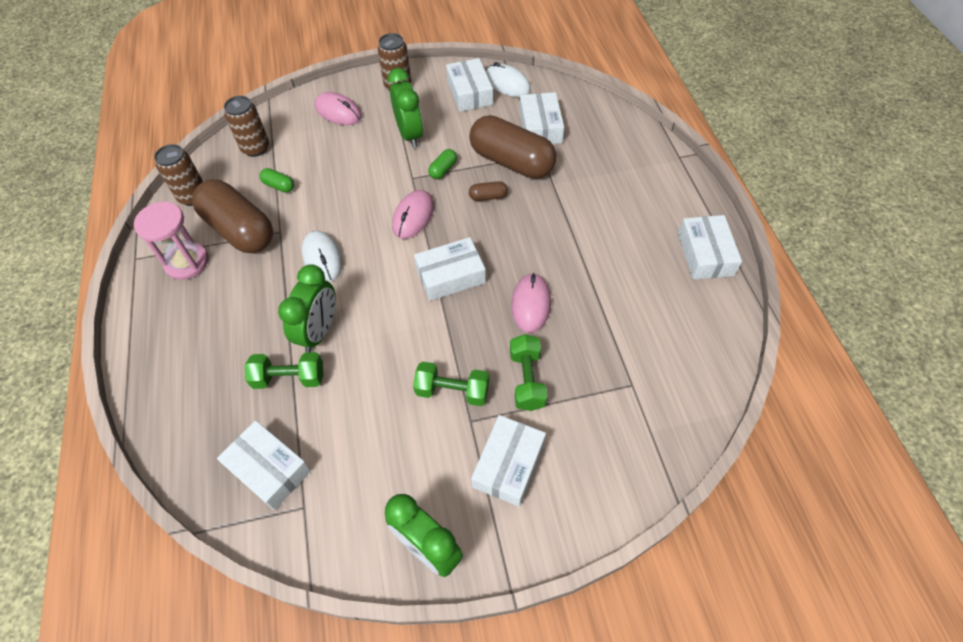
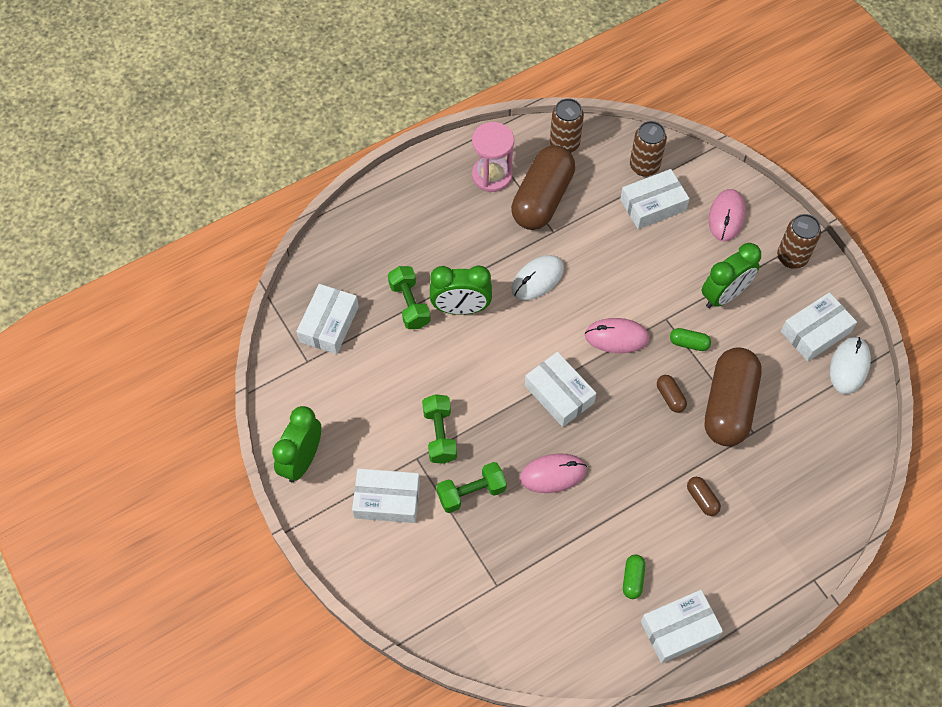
camera: 70 degrees right, 5 degrees up
(279, 186) = (606, 207): green capsule -> green capsule (633, 579)
(540, 127) = (794, 420): white box -> white box (652, 205)
(590, 204) = (702, 499): none -> brown capsule

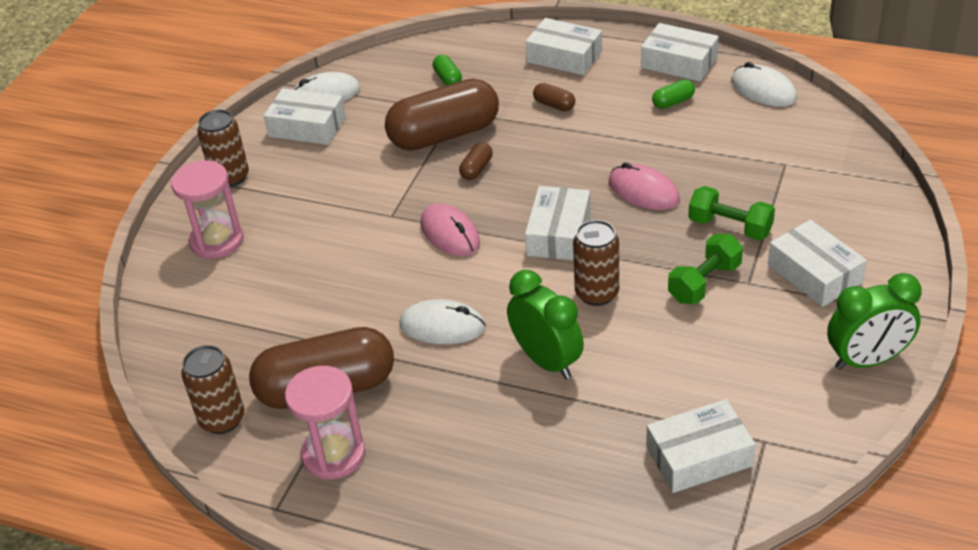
camera: 125 degrees left, 20 degrees down
(409, 304) = (591, 405): green dumbbell -> none
(589, 654) = (763, 90): none -> white mouse
(644, 166) = (198, 334): brown can -> brown can (597, 293)
(652, 205) = (251, 298): white box -> white box (564, 57)
(689, 343) = (404, 187): green capsule -> green capsule (448, 79)
(702, 499) = (554, 105): brown capsule -> brown capsule turned 75 degrees counterclockwise
(724, 295) = (322, 195): green clock -> none
(726, 216) = (217, 241): pink mouse -> pink hourglass

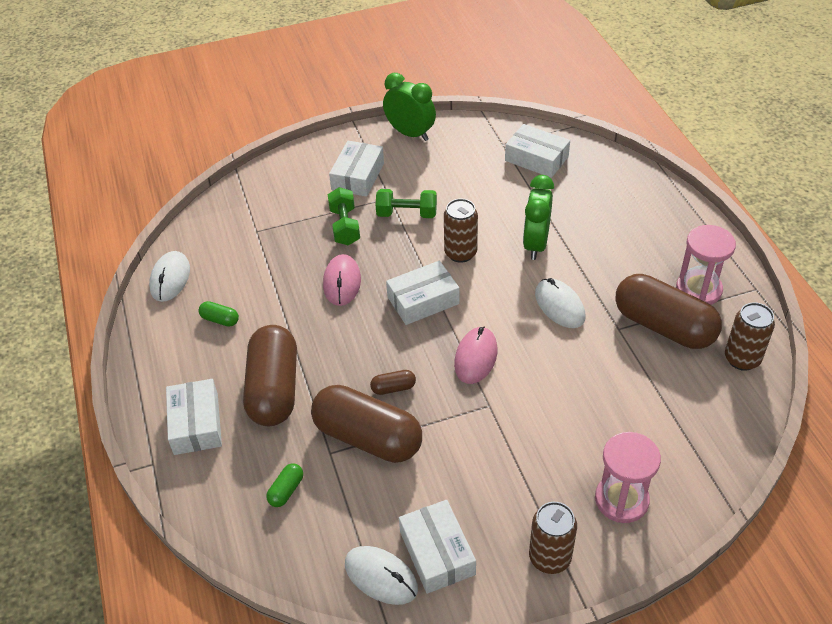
camera: 130 degrees left, 5 degrees up
(554, 105) = (274, 389): brown capsule -> brown capsule, size x2.48
(679, 62) = (159, 343): white box -> none

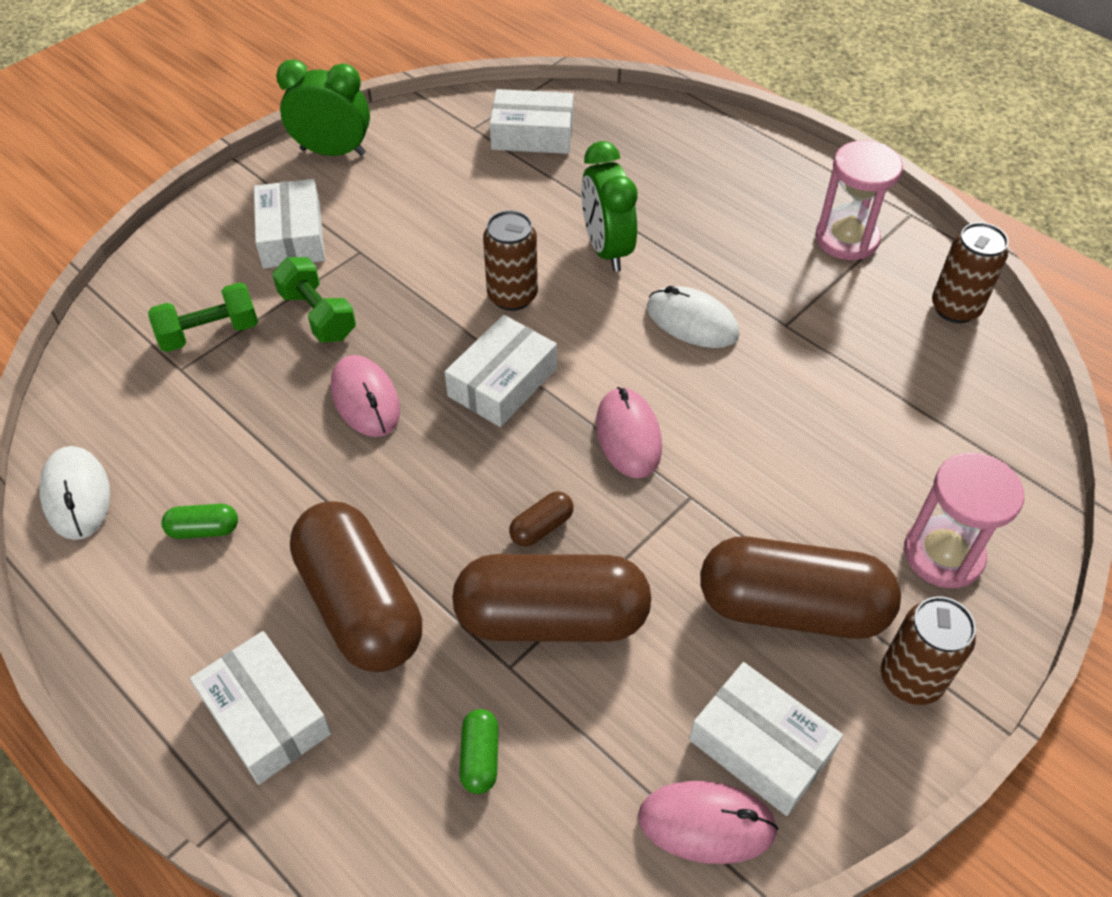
camera: 30 degrees left, 5 degrees up
(381, 576) = (706, 823): white mouse -> pink mouse
(407, 214) = (400, 267): green dumbbell -> green dumbbell (209, 333)
(664, 326) = (837, 301): brown capsule -> brown capsule (791, 607)

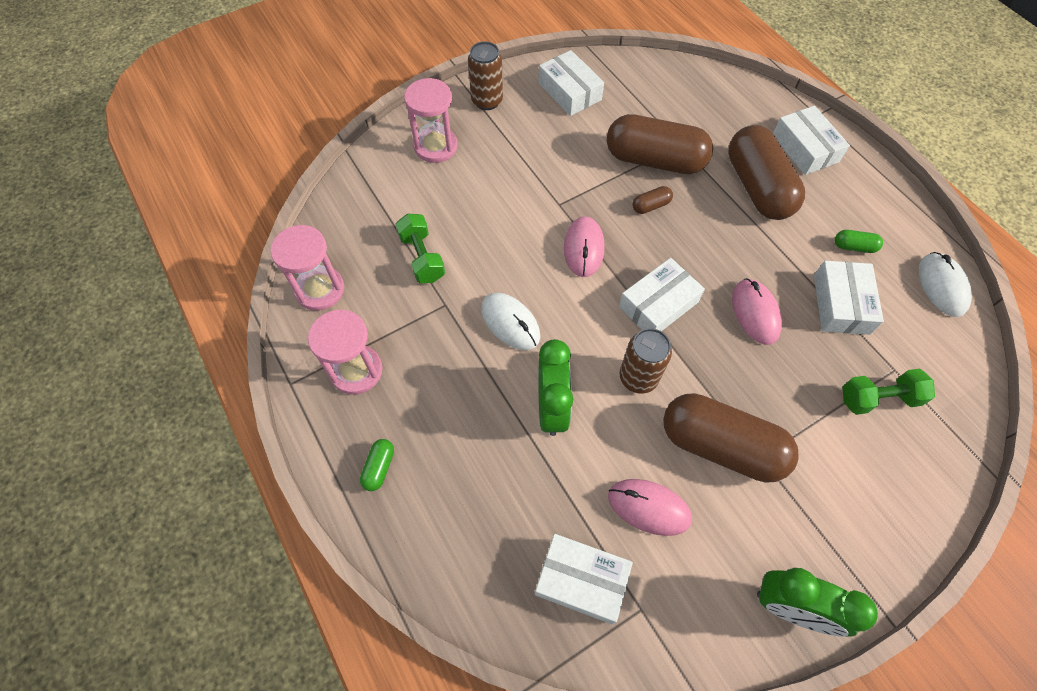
camera: 165 degrees left, 10 degrees up
(292, 236) = (822, 492): white box -> white box (841, 304)
(317, 315) = (793, 395): green dumbbell -> green dumbbell (422, 257)
(480, 757) = (700, 112): green capsule -> green capsule (379, 468)
(706, 823) = (604, 72): pink mouse -> pink mouse (649, 507)
(791, 607) = (528, 140): brown capsule -> brown capsule (721, 446)
(955, 308) = (320, 290): brown can -> pink hourglass

